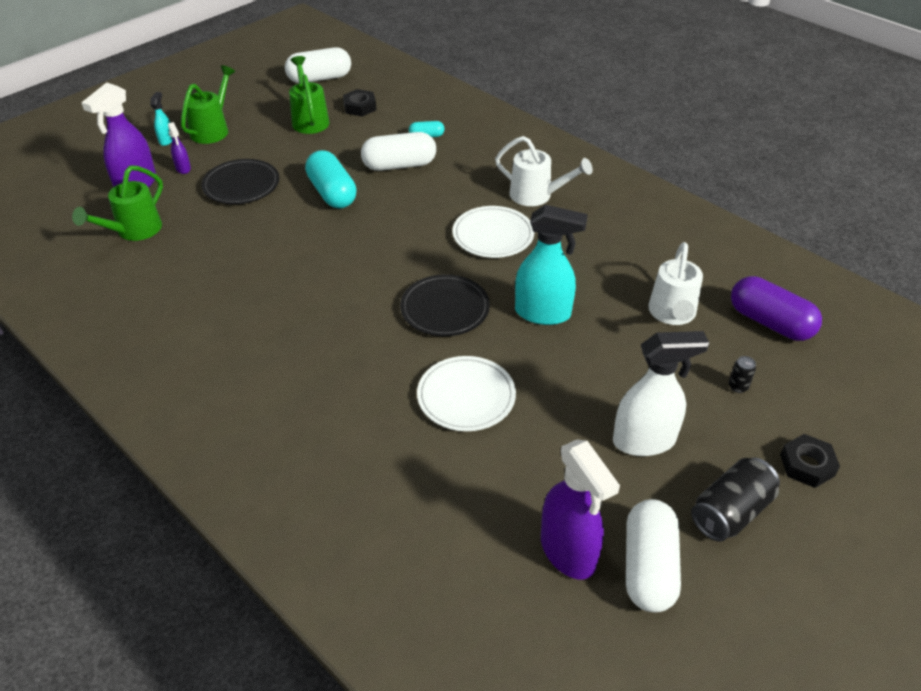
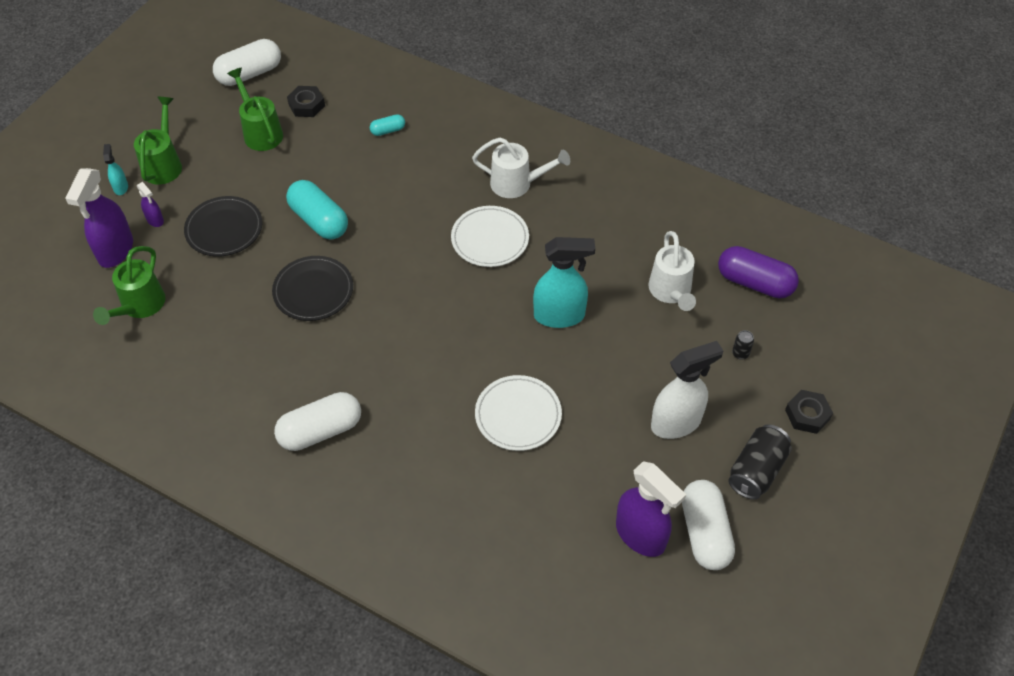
camera: 15 degrees left, 10 degrees up
(399, 165) = (373, 173): white capsule -> white capsule (320, 431)
(445, 309) = (471, 330): black plate -> black plate (313, 291)

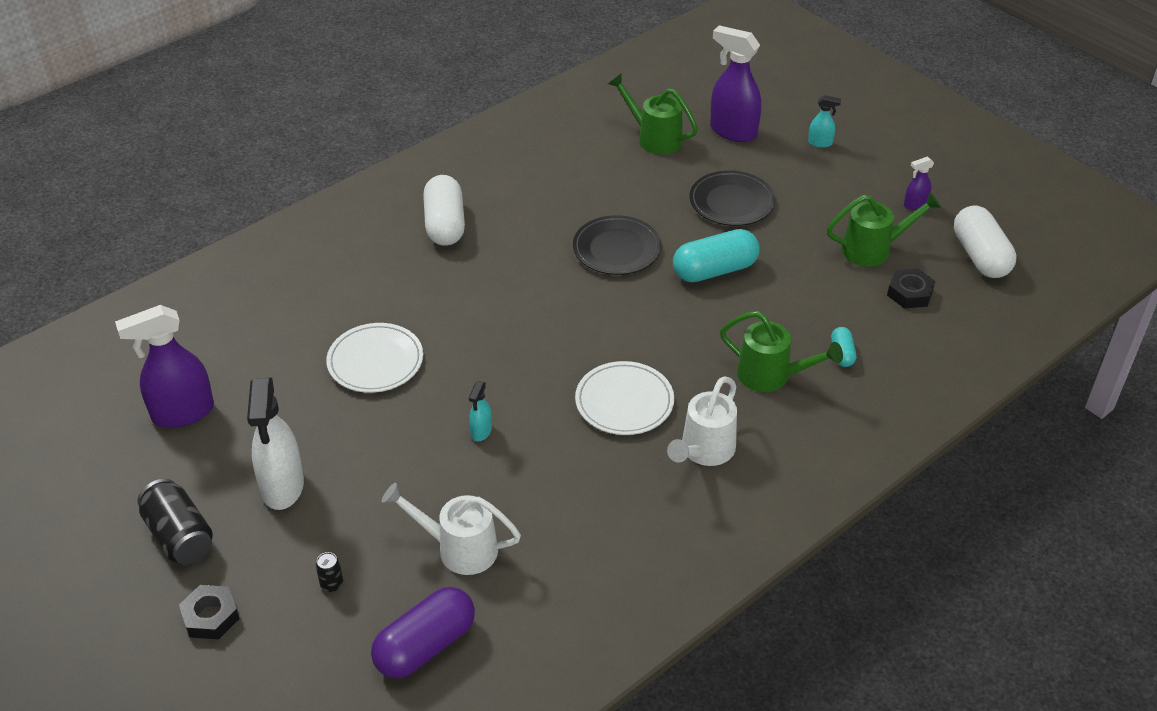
camera: 110 degrees right, 10 degrees down
(155, 220) = (764, 159): purple spray bottle -> purple spray bottle (915, 205)
(164, 164) = (845, 174): green watering can -> green watering can (771, 376)
(560, 315) = (481, 431): turquoise spray bottle -> turquoise spray bottle, size x0.48
(704, 533) = (147, 464): white capsule -> none

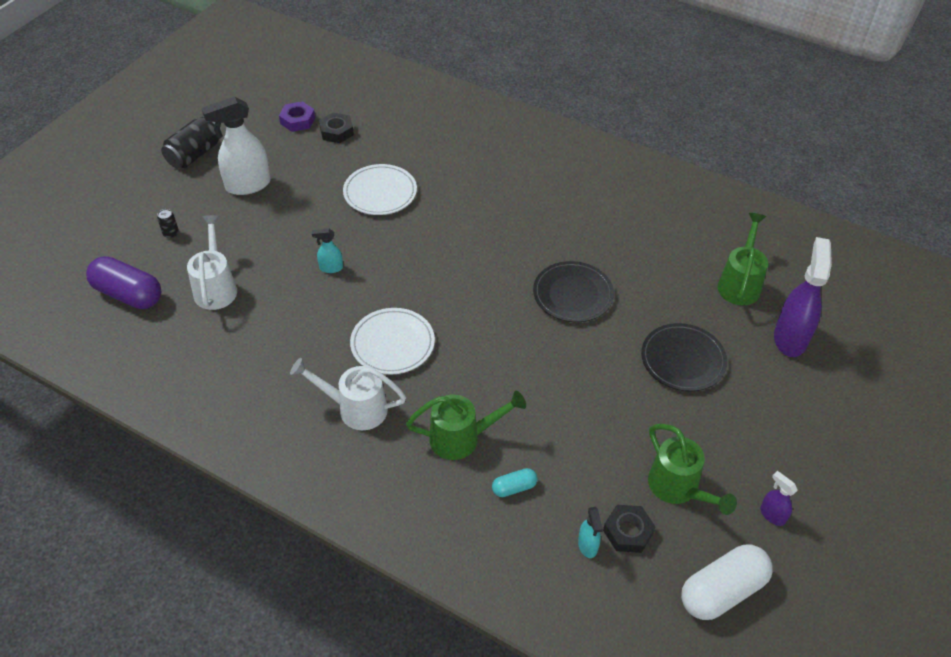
camera: 70 degrees right, 5 degrees up
(182, 413) = (297, 120): purple spray bottle -> purple nut
(210, 616) = (134, 188): black nut -> black nut (336, 131)
(445, 224) = (545, 185): white capsule -> none
(715, 270) = (580, 368): turquoise capsule -> none
(771, 376) = (462, 438): green watering can -> green watering can turned 105 degrees counterclockwise
(820, 143) = (820, 412): turquoise spray bottle -> turquoise spray bottle (587, 545)

